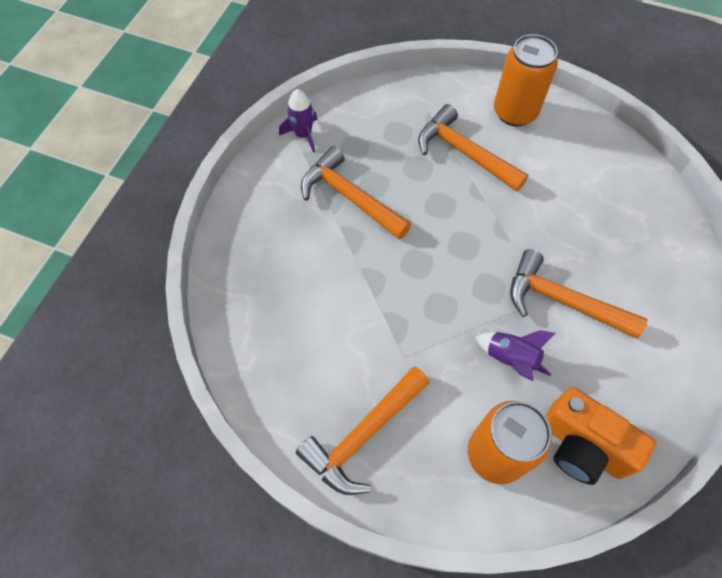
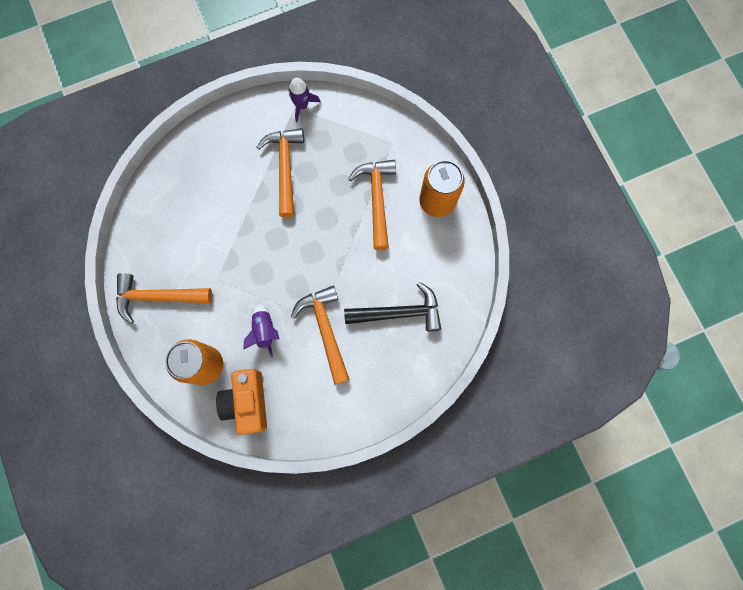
camera: 45 degrees right, 15 degrees up
(602, 225) = (399, 313): none -> black hammer

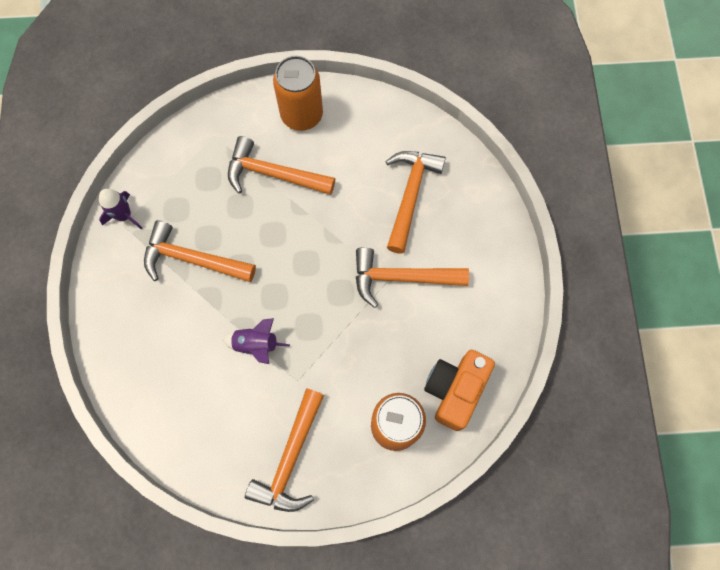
camera: 70 degrees left, 5 degrees down
(247, 402) = (454, 390): orange camera -> orange camera turned 105 degrees clockwise
(264, 331) = (379, 345): purple rocket -> purple rocket (256, 345)
(399, 313) = (410, 195): black hammer -> orange hammer

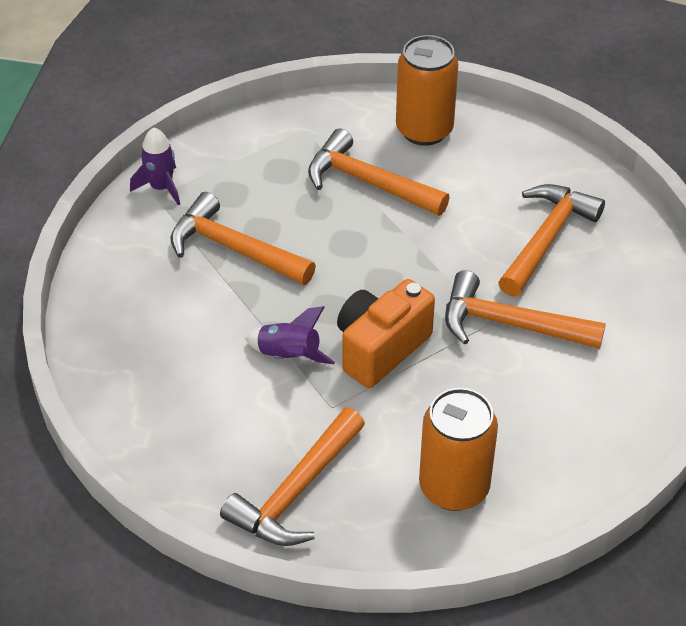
camera: 15 degrees right, 25 degrees down
(454, 390) = (551, 465): orange camera -> orange camera (380, 348)

